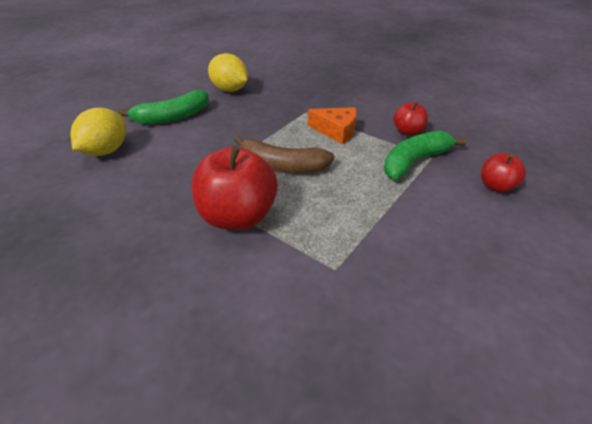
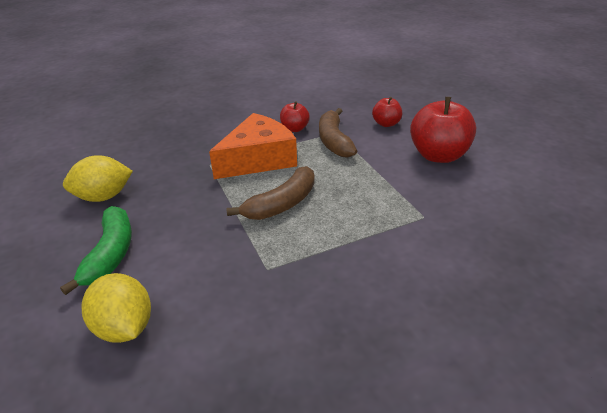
camera: 60 degrees left, 5 degrees down
(238, 216) = (332, 249): red apple -> red apple (438, 155)
(336, 131) = (258, 159): orange cheese -> orange cheese, size x1.71
(414, 161) = (334, 141): green banana -> brown banana

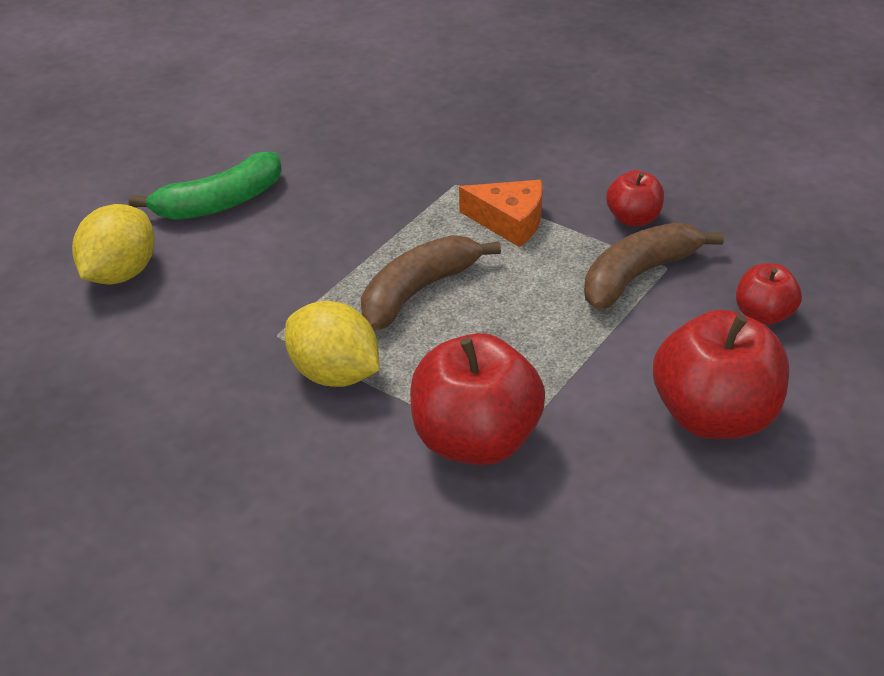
camera: 60 degrees right, 5 degrees up
(104, 197) = (314, 140): yellow lemon -> yellow lemon (335, 374)
(258, 159) = (509, 221): orange cheese -> orange cheese, size x0.58
(282, 204) = (418, 291): brown banana -> brown banana turned 120 degrees clockwise
(410, 223) = (476, 440): none -> red apple

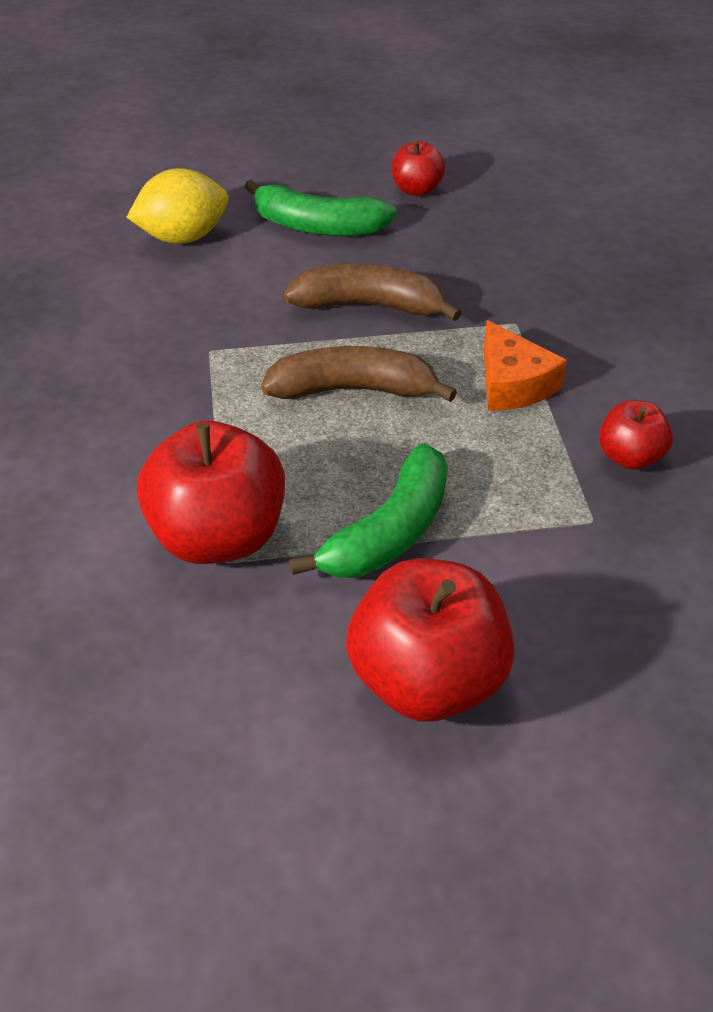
camera: 45 degrees right, 5 degrees up
(335, 374) = (203, 408): yellow lemon -> none
(572, 356) = (389, 531): none -> green banana
(638, 275) = (554, 508): brown banana -> brown banana (369, 306)
(763, 315) = (618, 632): red apple -> red apple (416, 189)

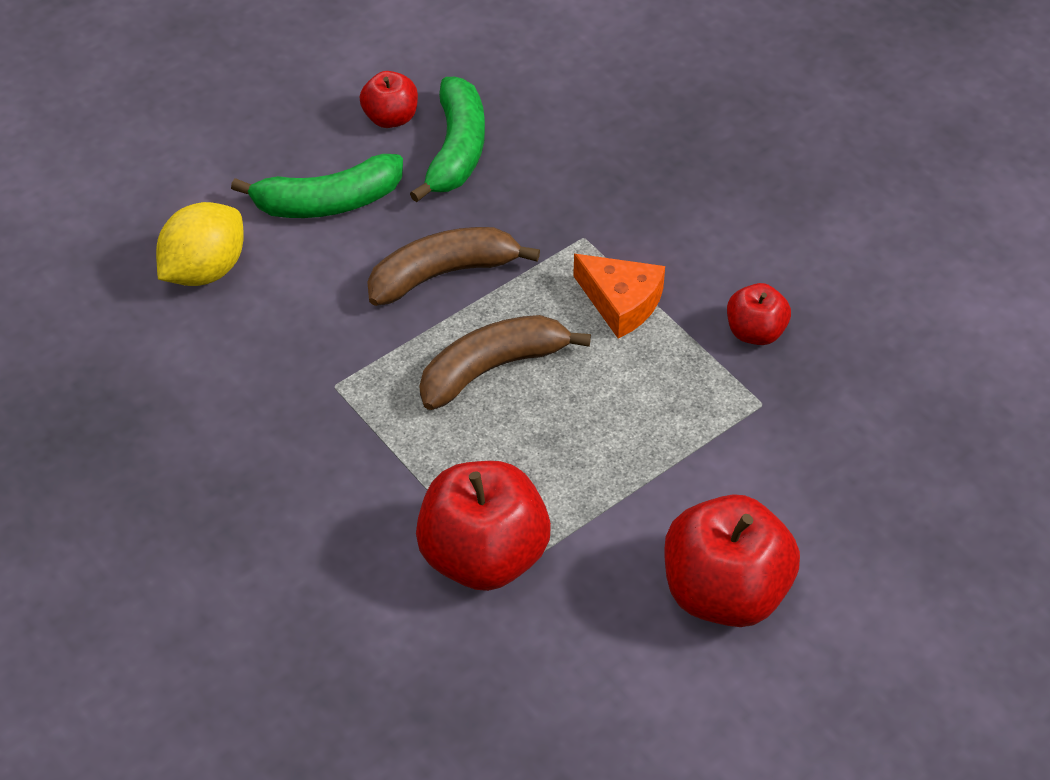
camera: 30 degrees left, 5 degrees up
(389, 531) = (615, 487): green banana -> green banana (456, 150)

